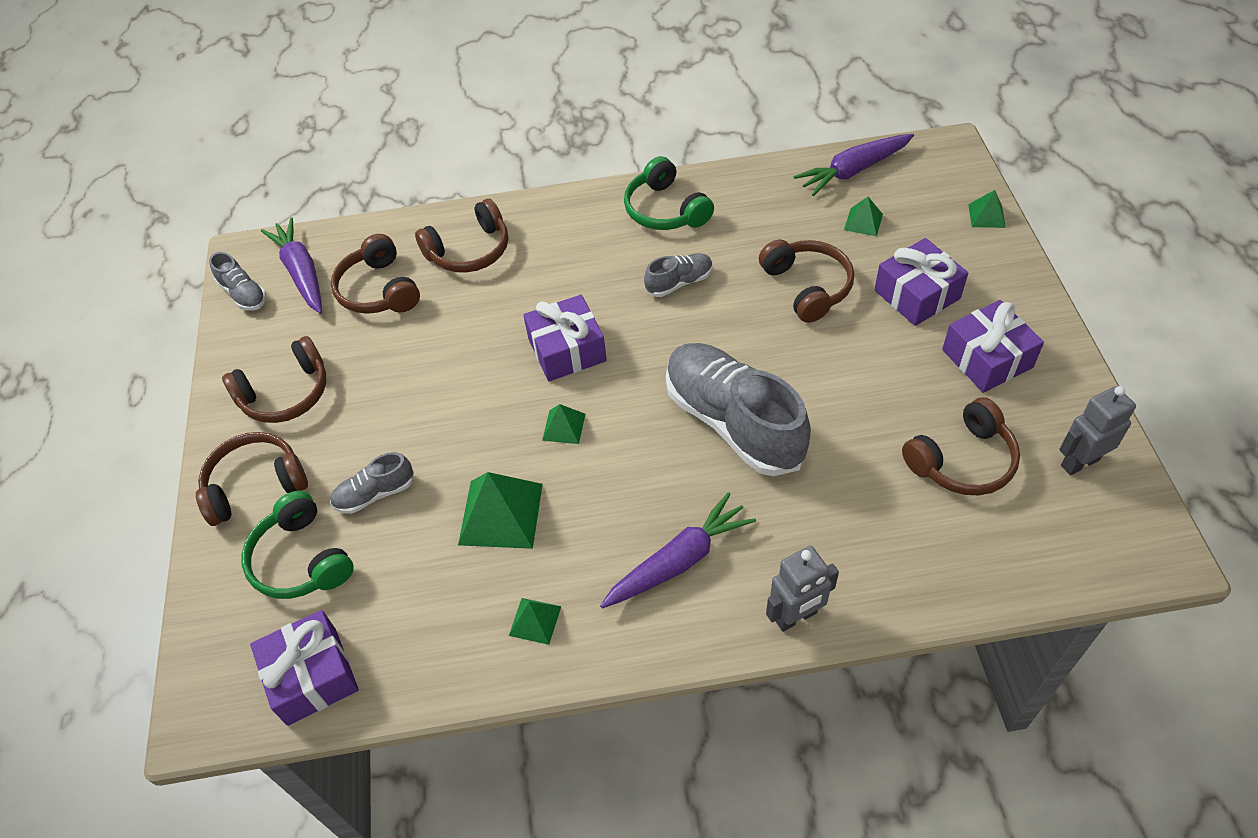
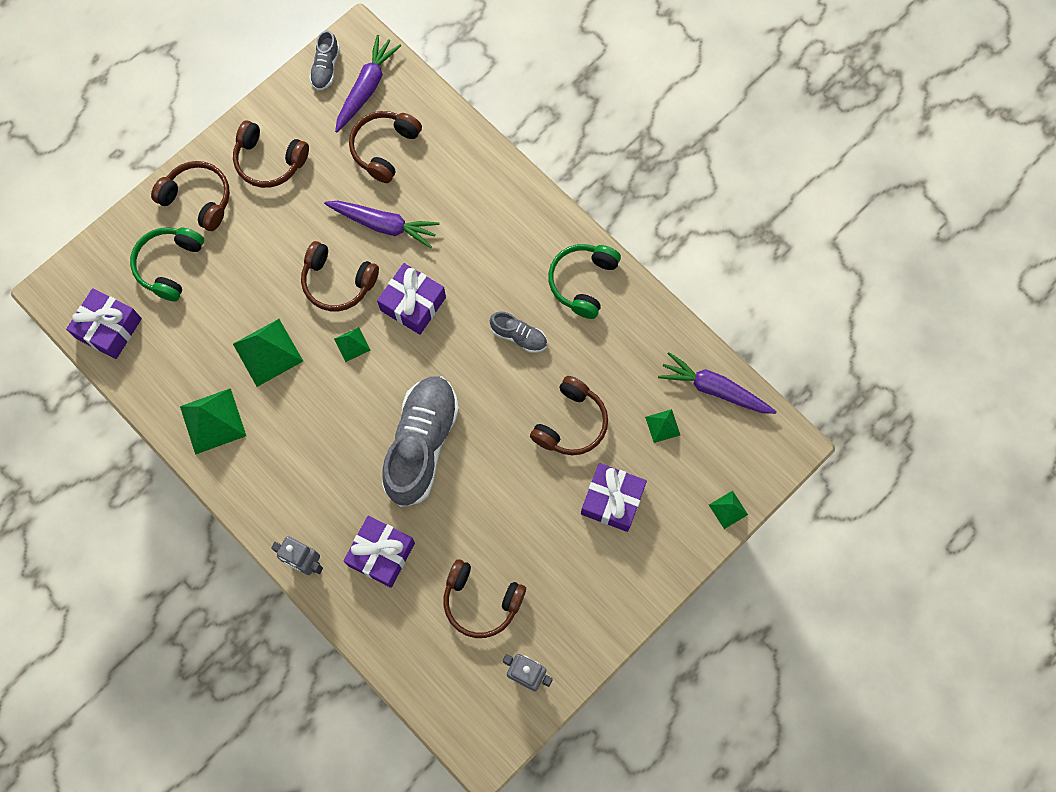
camera: 50 degrees right, 20 degrees up
(375, 494) = (235, 271): grey shoe -> none
(469, 250) = (456, 179): brown headphones -> brown headphones (338, 282)
(535, 620) = (213, 421): green pyramid -> green pyramid, size x1.89
(679, 561) = (300, 474): purple carrot -> purple carrot (384, 225)
(987, 358) = (581, 576): purple gift -> purple gift (381, 554)

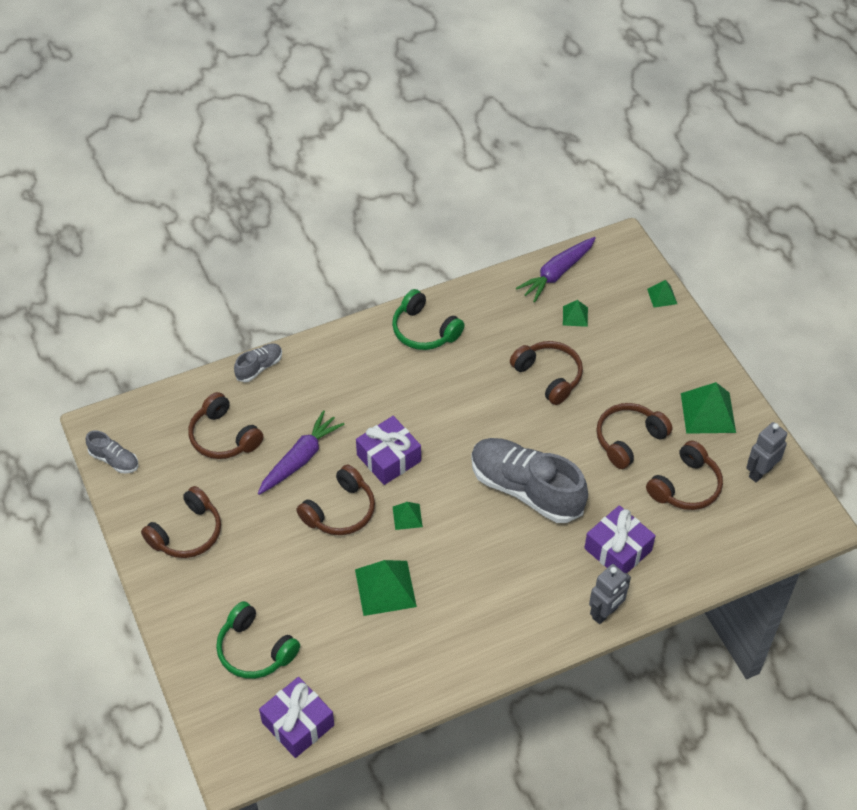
camera: 70 degrees left, 20 degrees down
(198, 199) = (196, 605): brown headphones -> brown headphones (629, 439)
(213, 421) = (436, 654): green pyramid -> green pyramid (708, 412)
(366, 88) = (154, 433): purple carrot -> none
(519, 336) = (454, 389): grey shoe -> grey shoe (259, 367)
(612, 500) = (627, 368): purple gift -> none

